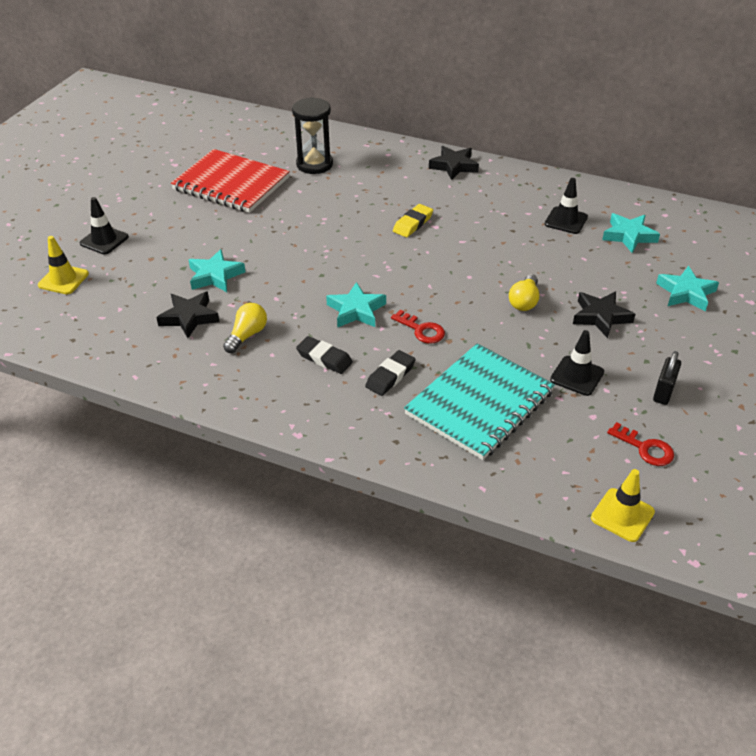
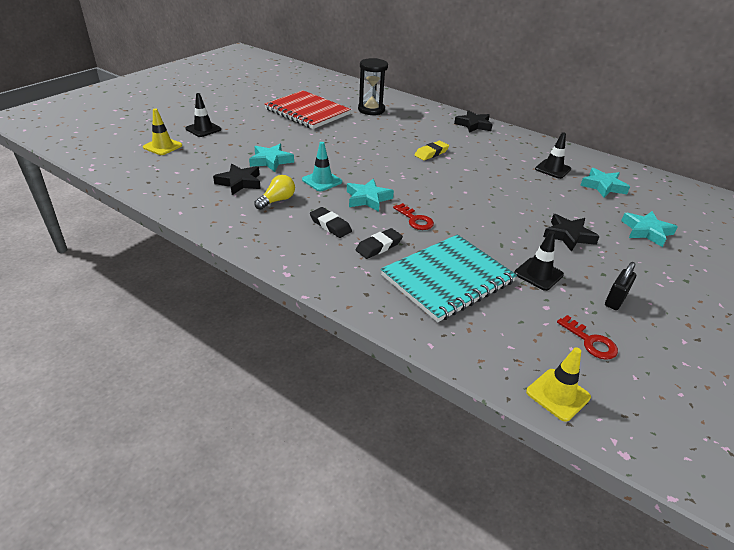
camera: 10 degrees right, 5 degrees down
(291, 294) = (322, 181): none -> turquoise traffic cone
(524, 301) = (506, 215): yellow light bulb -> none

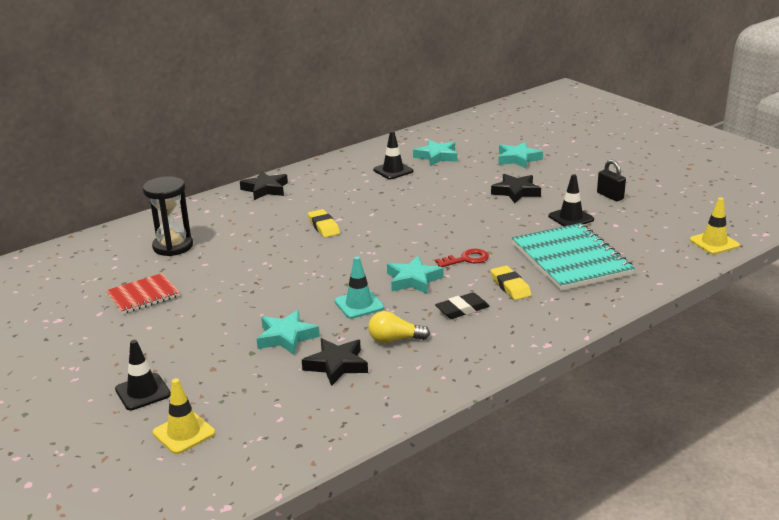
camera: 70 degrees left, 10 degrees down
(277, 200) = (395, 340): yellow light bulb -> yellow light bulb turned 60 degrees counterclockwise
(307, 112) = (143, 296): red notebook -> red notebook, size x0.56
(379, 246) = (510, 286): black eraser -> yellow eraser
(590, 341) = (658, 217): red key -> none

